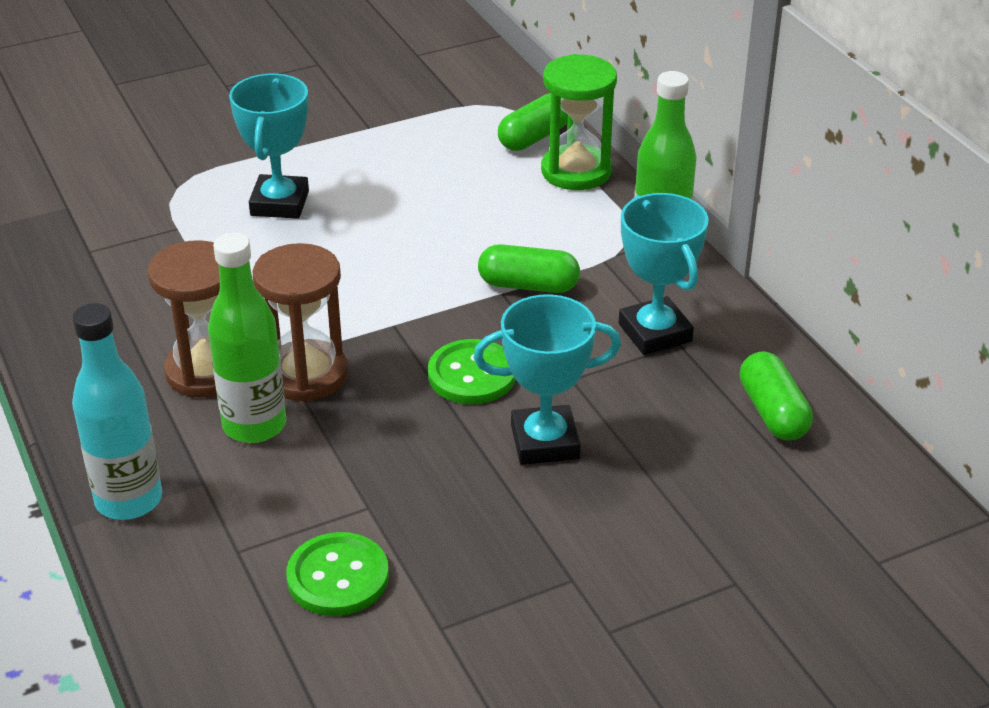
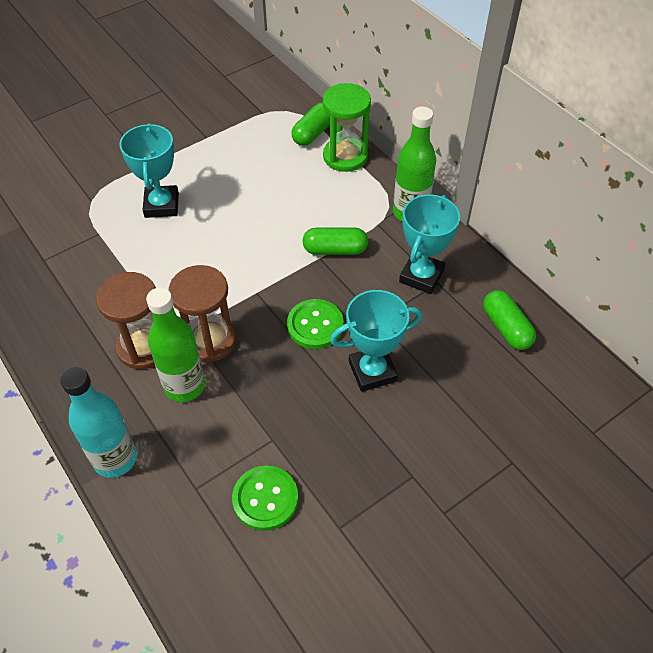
camera: 10 degrees left, 15 degrees up
(655, 333) = (421, 276): turquoise trophy -> turquoise trophy turned 60 degrees clockwise

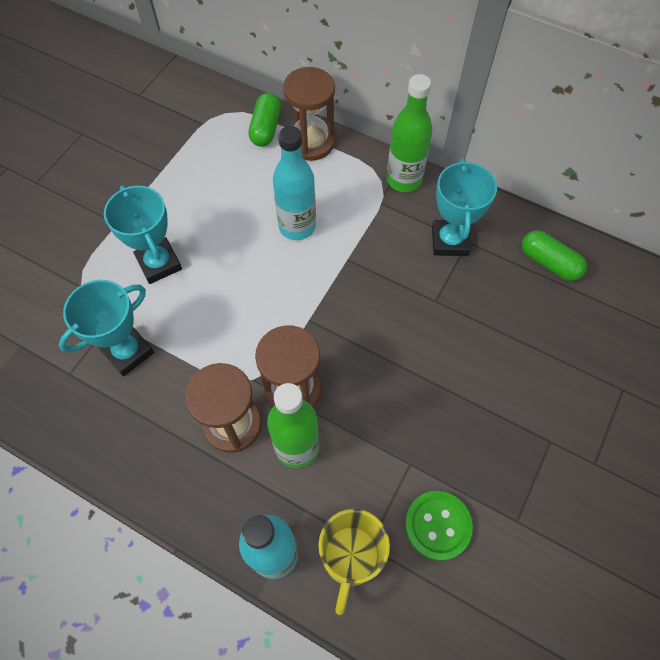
camera: 25 degrees left, 10 degrees up
(175, 490) = (350, 557): none -> yellow mug
(292, 217) = (297, 226): none -> turquoise bottle
(315, 325) = (383, 331): green button -> none
(335, 250) = (357, 245): green capsule -> none
(345, 156) = (311, 143): green hourglass -> brown hourglass
(372, 371) = (460, 355): turquoise trophy -> turquoise trophy (128, 352)

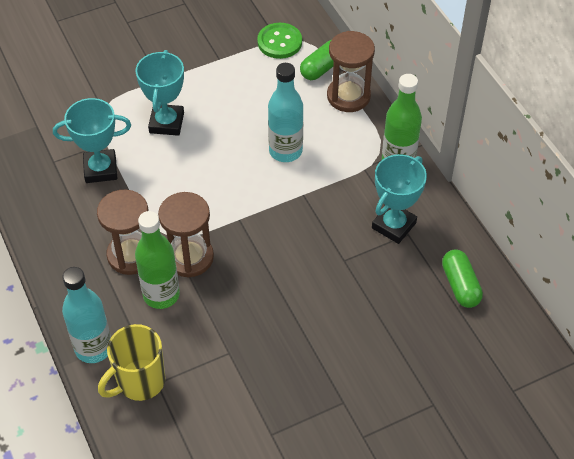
camera: 35 degrees right, 10 degrees down
(437, 525) = (214, 401): green button -> green button (279, 42)

